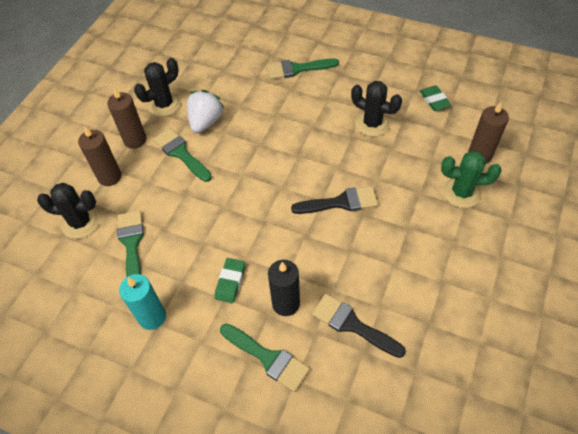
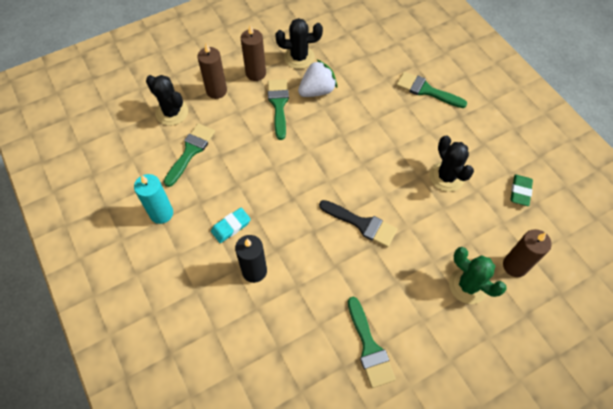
camera: 35 degrees right, 5 degrees up
(230, 282) = (231, 226): green eraser -> turquoise eraser
(268, 358) = (209, 300): green brush -> green brush (369, 347)
(352, 325) = (286, 323): black brush -> none

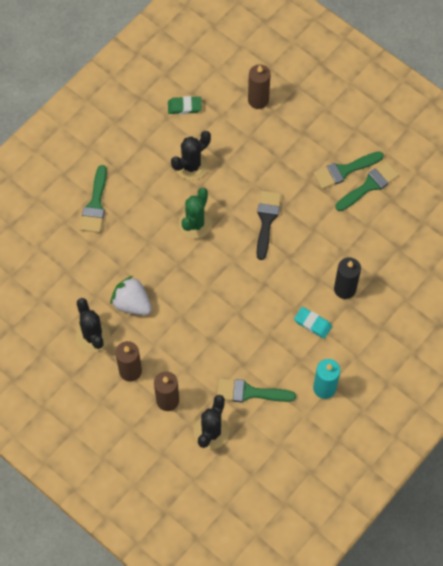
camera: 110 degrees left, 5 degrees up
(278, 105) = (163, 333): green brush -> green brush (344, 170)
(468, 285) = (289, 129): green cactus -> green cactus (195, 223)

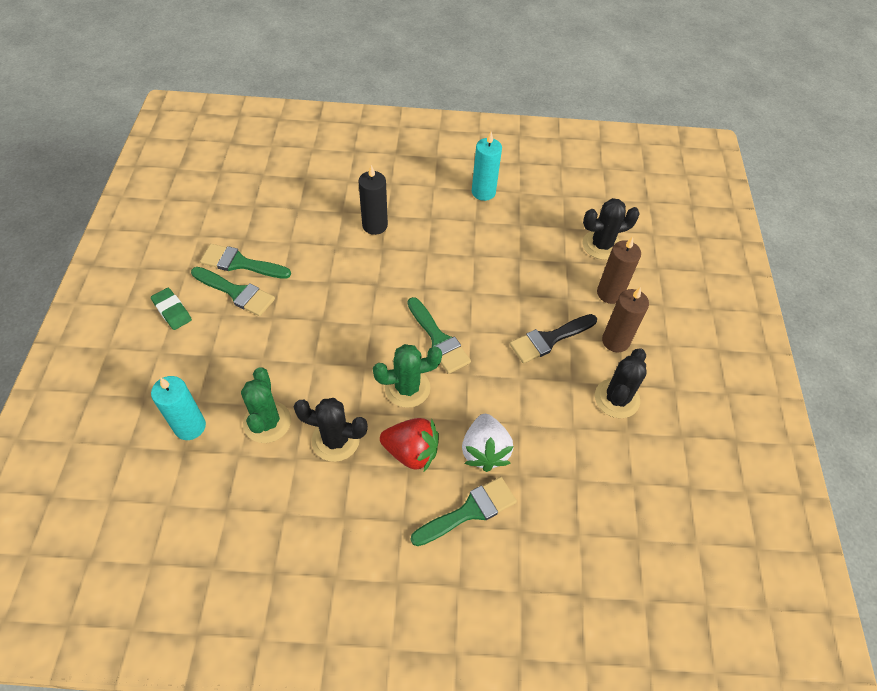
camera: 130 degrees left, 10 degrees down
(132, 303) = (549, 387): white strawberry -> white strawberry (484, 451)
(152, 199) = (411, 452): none -> red strawberry
(184, 107) = (253, 504): green eraser -> green eraser (172, 311)
(231, 138) = (267, 422): none -> green cactus
(249, 392) = (539, 239): green brush -> green brush (438, 339)
(258, 100) = (190, 426): brown candle -> turquoise candle
(266, 220) = (350, 325): black brush -> black brush (549, 339)
(312, 323) = (431, 230): turquoise eraser -> none

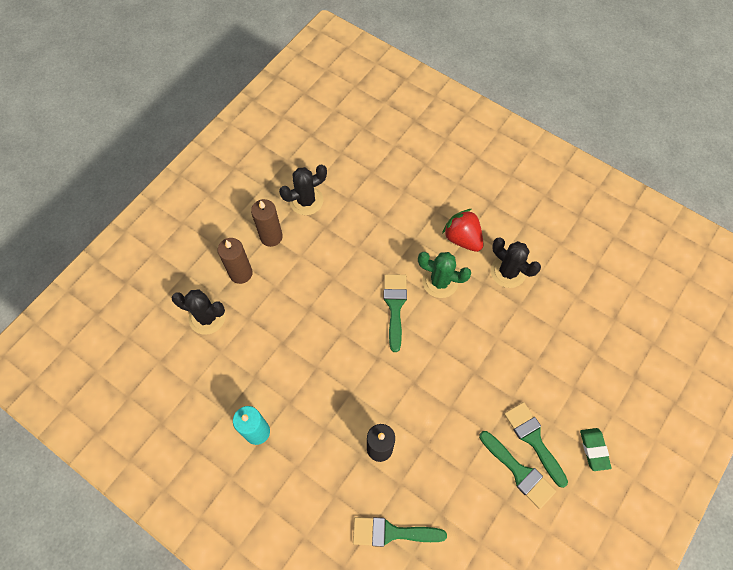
camera: 145 degrees left, 10 degrees up
(190, 426) = (605, 334): turquoise candle -> none
(267, 422) = (549, 309): green cactus -> none
(469, 511) = (448, 187): green brush -> green brush (391, 532)
(484, 451) = (415, 215): white strawberry -> none
(549, 339) = (316, 263): black brush -> none

